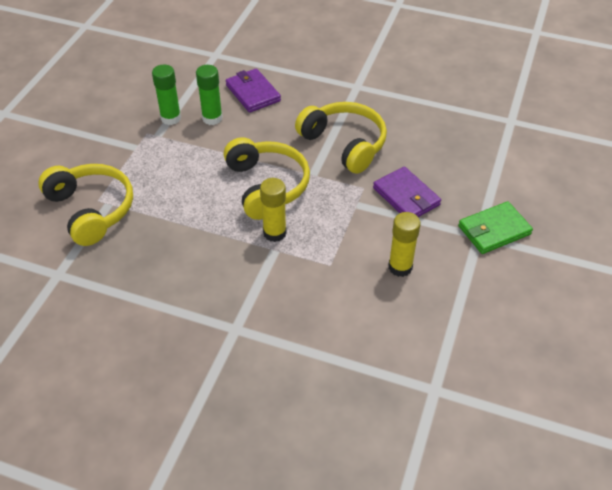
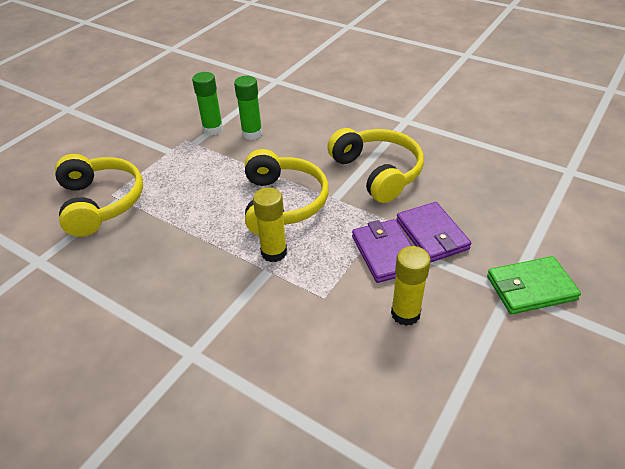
camera: 15 degrees right, 5 degrees down
(253, 93) = (299, 116): purple wallet -> purple wallet (385, 253)

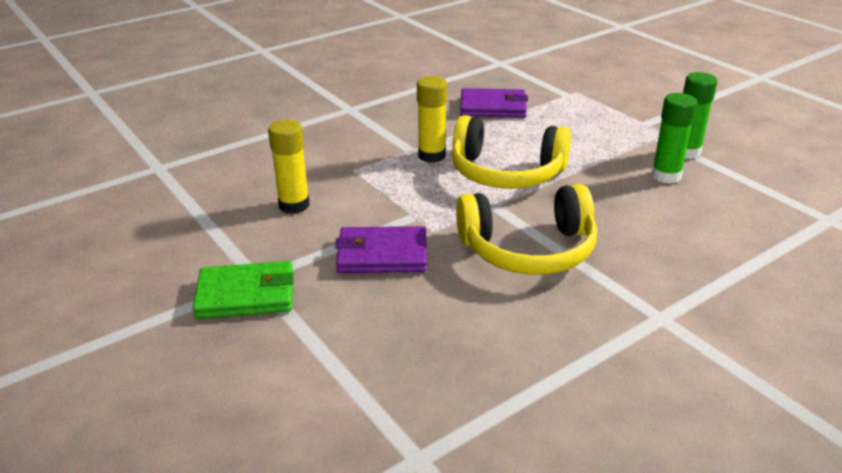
camera: 110 degrees right, 10 degrees down
(101, 203) = (565, 86): yellow headphones -> none
(385, 253) = (379, 216): purple wallet -> purple wallet (493, 107)
(530, 288) = (246, 294): green wallet -> green wallet turned 75 degrees clockwise

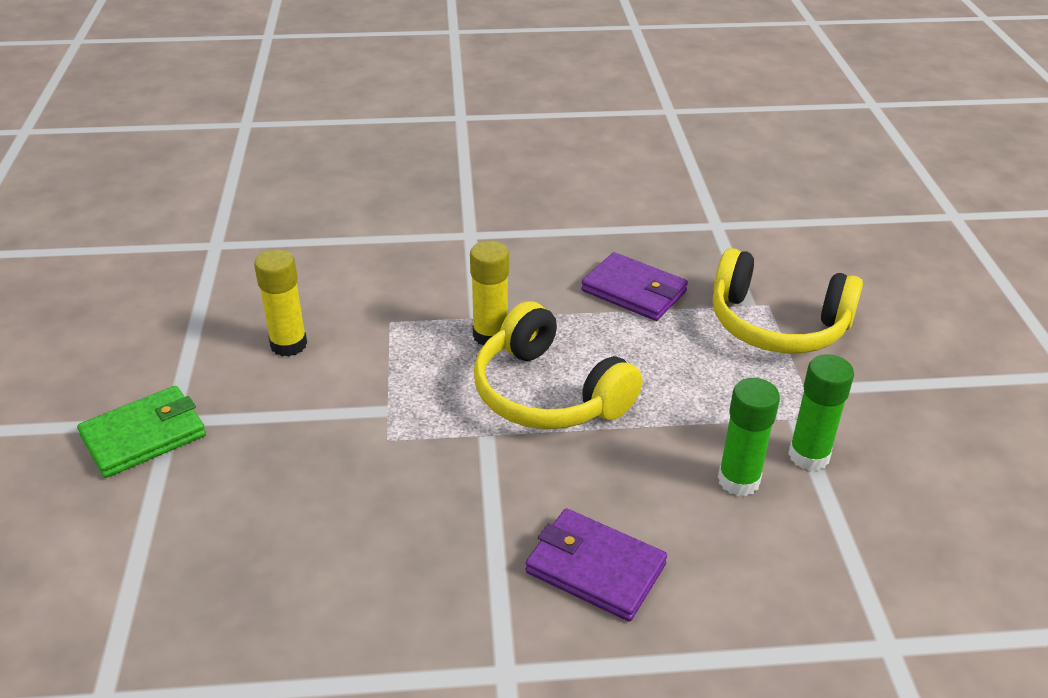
camera: 30 degrees right, 5 degrees up
(246, 294) = (144, 436): green wallet -> green wallet turned 60 degrees counterclockwise
(382, 254) = (307, 446): purple wallet -> purple wallet (595, 568)
(528, 249) = (460, 510): yellow headphones -> yellow headphones (777, 324)

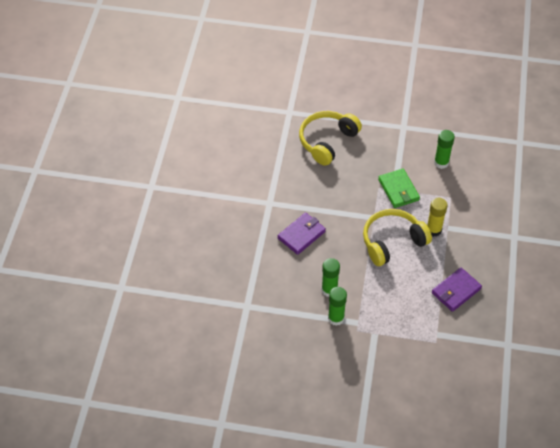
camera: 105 degrees right, 15 degrees up
(144, 436) = (397, 119): green wallet -> green wallet (398, 190)
(288, 345) = (441, 163): yellow glue stick -> green glue stick
(777, 324) = (420, 340): yellow headphones -> yellow headphones (327, 141)

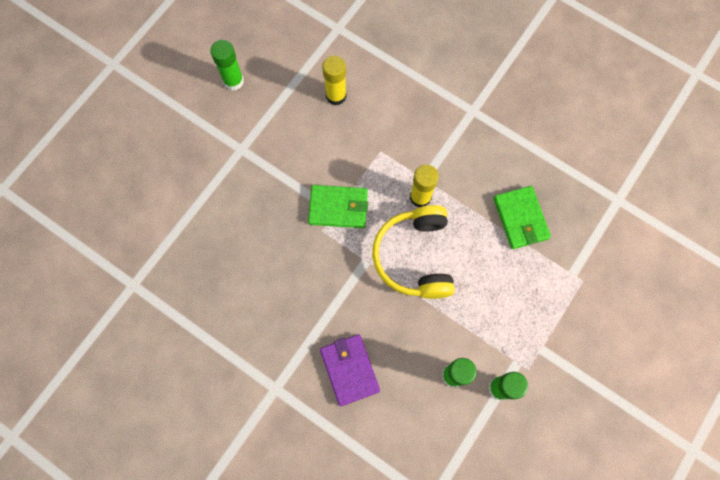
camera: 65 degrees left, 20 degrees up
(327, 141) = (212, 258): yellow headphones -> none
(441, 163) = (322, 134): green glue stick -> green glue stick (233, 81)
(456, 291) = (520, 218): purple wallet -> green wallet
(472, 159) = (336, 96): none -> yellow glue stick

